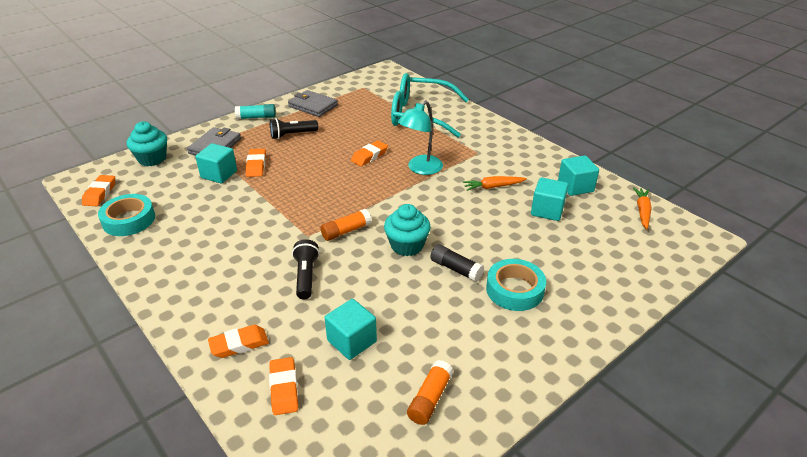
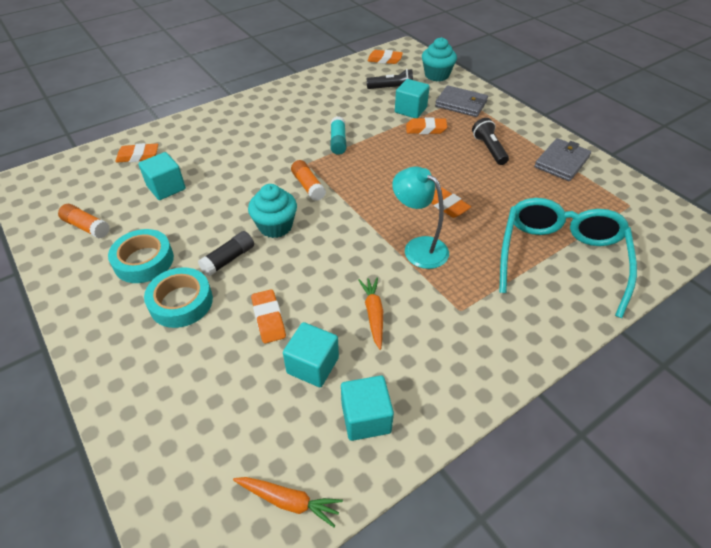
camera: 95 degrees right, 10 degrees up
(129, 220) = (347, 76): turquoise tape -> turquoise tape (144, 261)
(239, 344) = (189, 135): orange eraser -> orange eraser (269, 319)
(256, 117) = (524, 124): turquoise glue stick -> turquoise glue stick (338, 142)
(306, 276) = (251, 163): black flashlight -> black flashlight (392, 89)

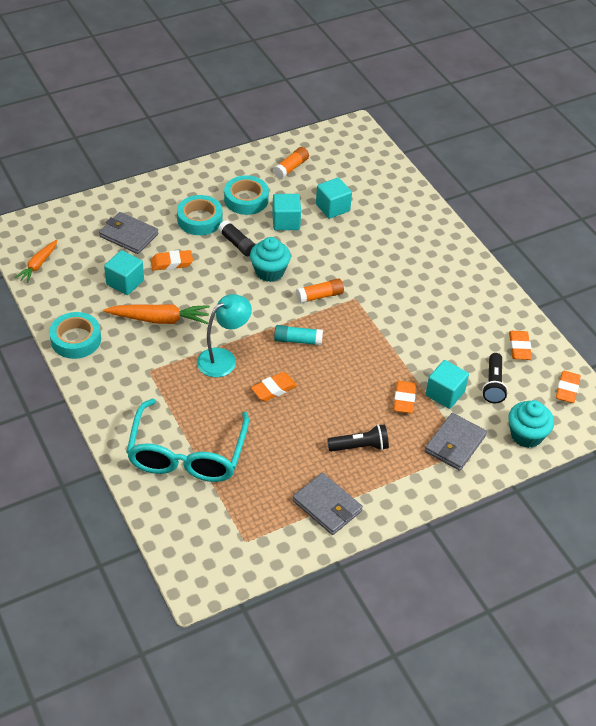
camera: 95 degrees right, 0 degrees up
(138, 156) = (381, 189): orange eraser -> orange eraser (519, 348)
(213, 380) = (128, 235): none -> grey wallet
(338, 142) = (388, 324): turquoise glue stick -> turquoise glue stick (298, 340)
(366, 418) = (77, 304): turquoise cube -> turquoise cube (286, 222)
(373, 314) = (159, 319): orange carrot -> orange carrot, size x1.55
(435, 403) = (76, 339): none -> turquoise tape
(560, 258) = (187, 454): turquoise glasses -> turquoise glasses turned 75 degrees clockwise

